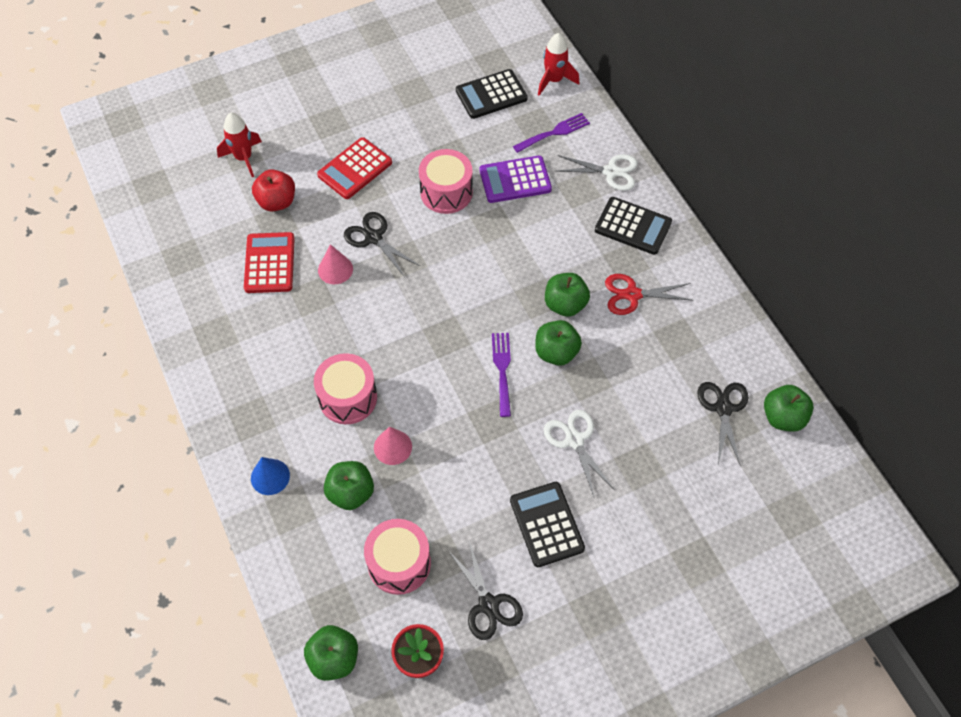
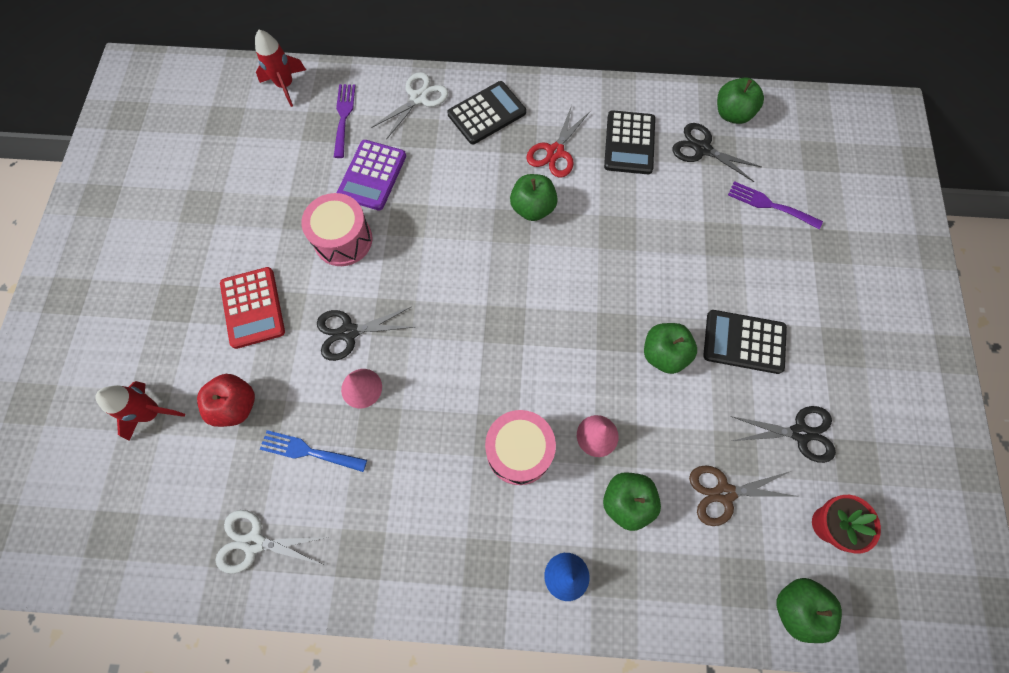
camera: 60 degrees left, 10 degrees up
(269, 263) = (308, 451): red calculator -> blue fork
(399, 563) = (724, 493): pink drum -> brown scissors
(491, 95) = (260, 143): black calculator -> black calculator (629, 143)
(502, 370) = (569, 295): purple fork -> purple fork (769, 205)
(556, 352) = (577, 242): green apple -> green apple (664, 354)
(574, 440) = (673, 275): white scissors -> white scissors (254, 542)

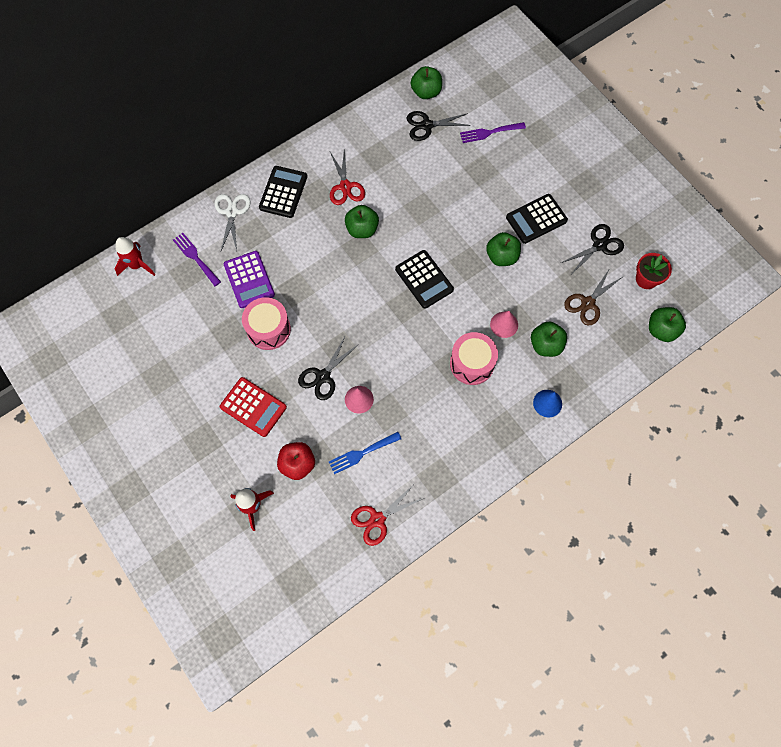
camera: 40 degrees left, 0 degrees up
(254, 542) = (377, 519): white scissors -> red scissors
(629, 143) = (383, 151): black calculator -> black calculator (424, 279)

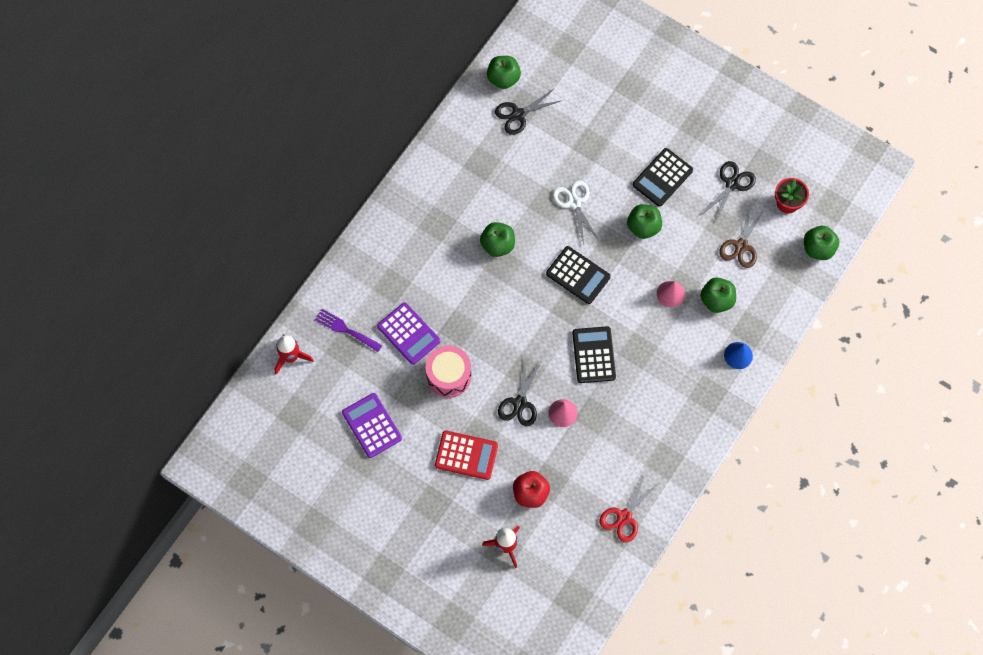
camera: 20 degrees left, 0 degrees up
(180, 350) = (372, 425): none -> purple calculator
(232, 212) = (361, 271): white scissors -> white scissors (574, 202)
(283, 192) = (403, 233): black calculator -> black calculator (593, 355)
(345, 187) = (463, 207): red scissors -> none
(362, 453) = (586, 462): blue fork -> none
(472, 364) = (654, 342): pink drum -> none
(489, 132) = (583, 102): purple fork -> none

